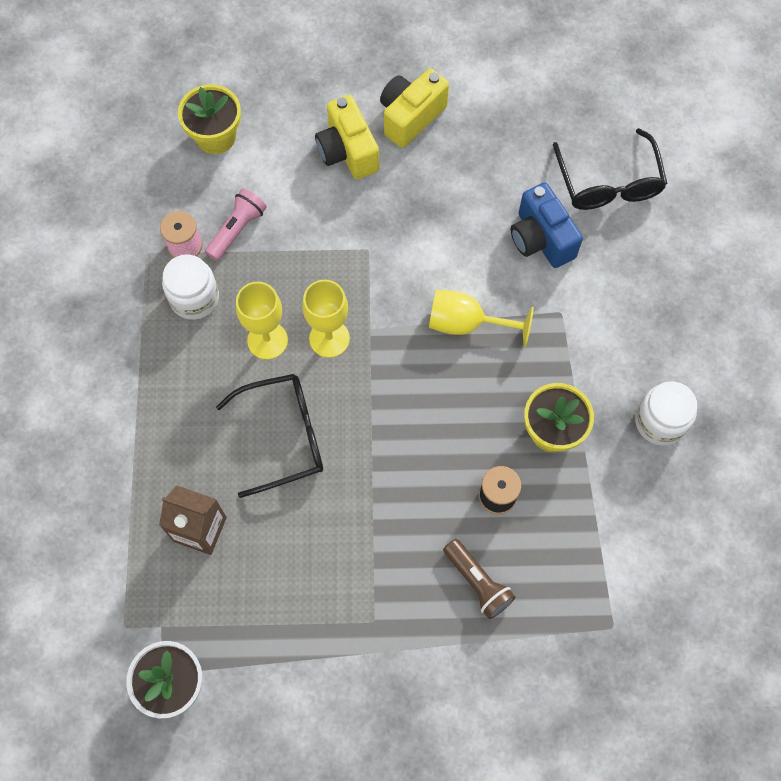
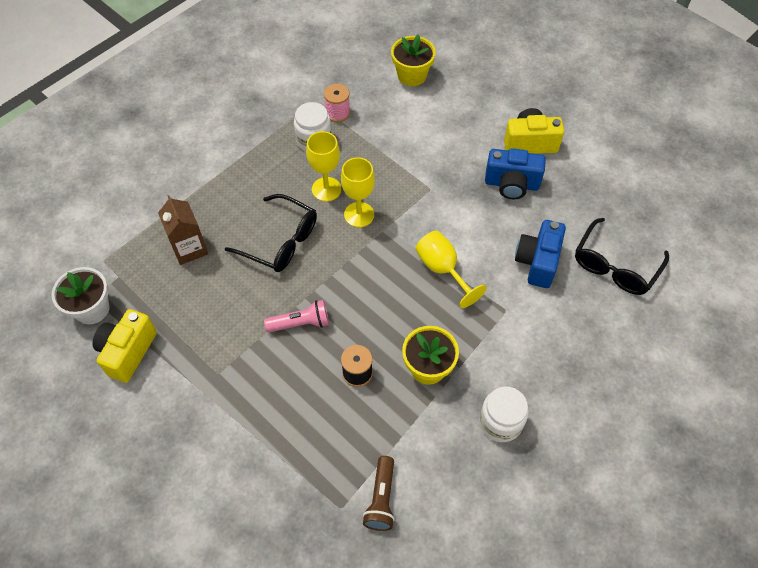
camera: 45 degrees right, 10 degrees down
(237, 230) = (372, 126): pink flashlight -> pink flashlight (300, 323)
(347, 151) = (474, 133): yellow camera -> yellow camera (128, 352)
(439, 178) = (511, 184): none -> blue camera
(477, 582) = (294, 407): brown flashlight -> brown flashlight (381, 499)

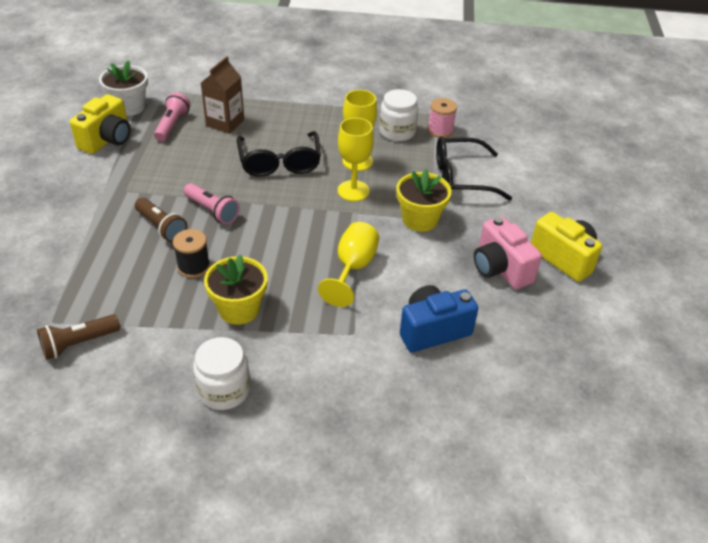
camera: 50 degrees right, 15 degrees down
(128, 352) = (107, 140): yellow camera -> yellow camera turned 135 degrees clockwise
(154, 289) = (172, 125): none -> pink flashlight
(290, 371) = (161, 227): none -> brown flashlight
(412, 75) = (535, 150): yellow flower pot -> yellow flower pot (420, 219)
(511, 184) = (500, 269): blue camera -> pink camera
(615, 265) = (497, 395): black glasses -> black glasses (462, 178)

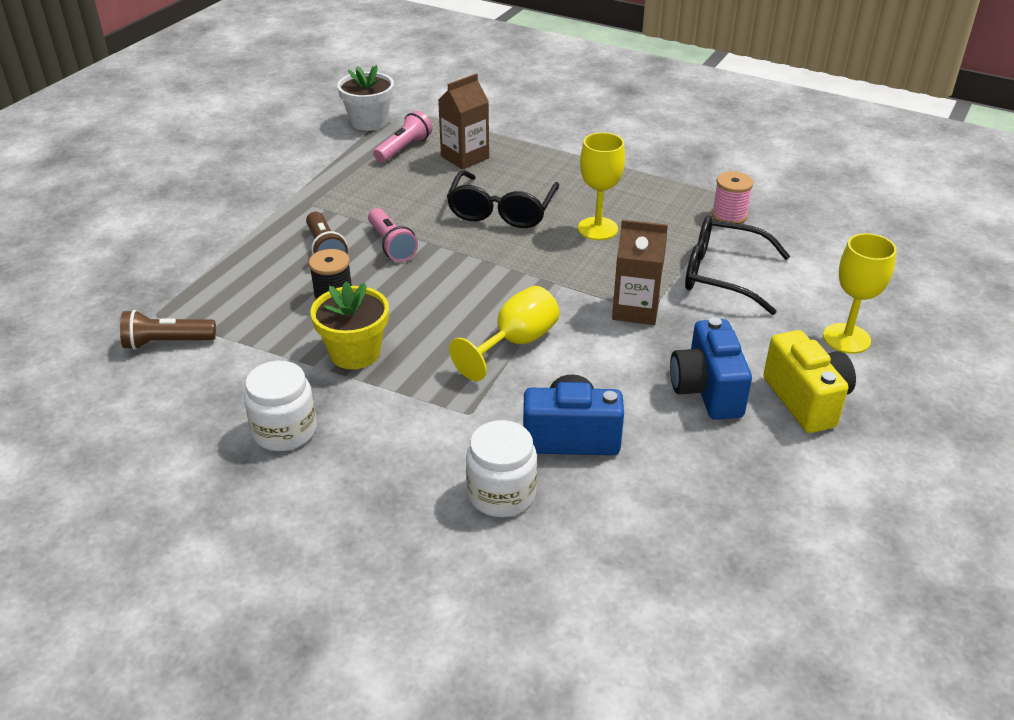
camera: 25 degrees right, 5 degrees down
(107, 140) = (324, 150): yellow camera -> none
(353, 191) = (571, 260): yellow goblet -> yellow goblet (846, 338)
(397, 132) = (670, 206): white jar -> white jar (501, 494)
(420, 219) = (635, 310): yellow flower pot -> brown carton
(500, 269) = (707, 390): pink camera -> blue camera

